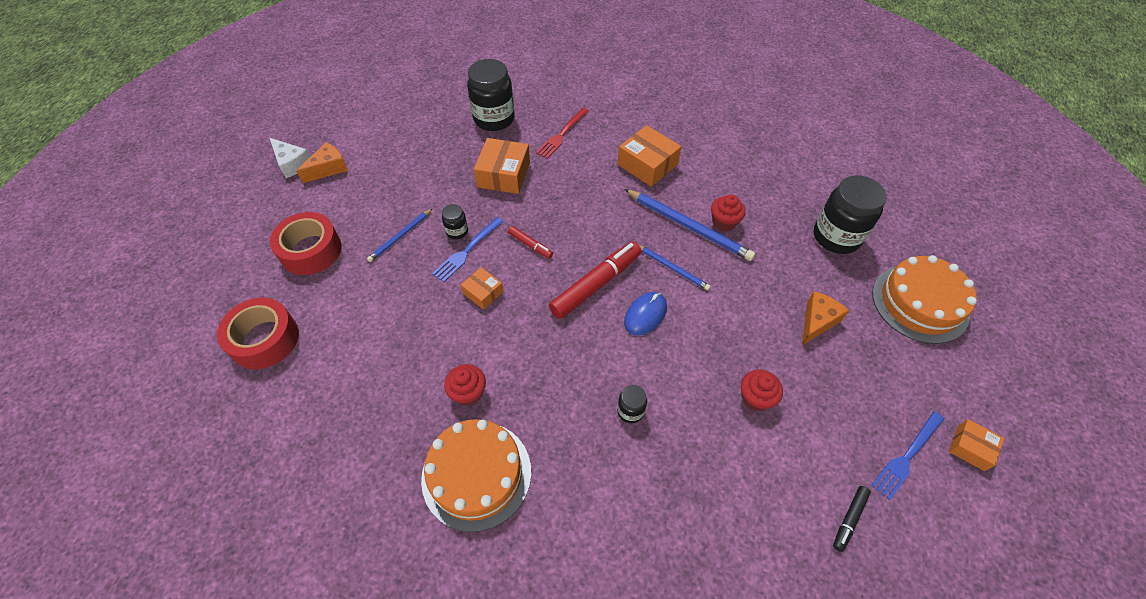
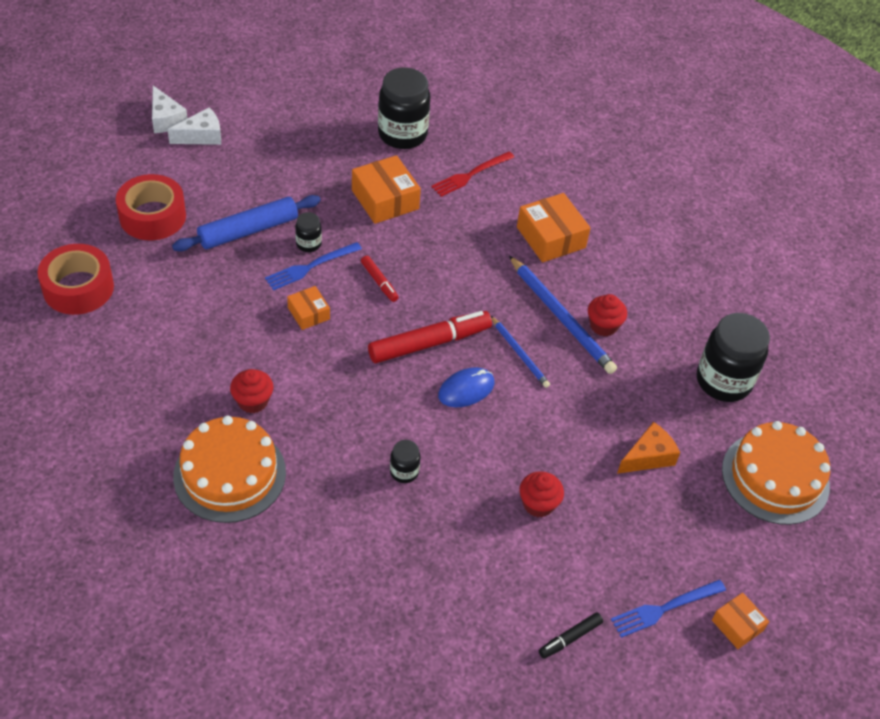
camera: 15 degrees right, 5 degrees down
(328, 168) = (201, 136): orange cheese -> white cheese
(400, 236) = (248, 230): blue pencil -> blue rolling pin
(504, 174) = (385, 199): orange box -> orange box turned 60 degrees counterclockwise

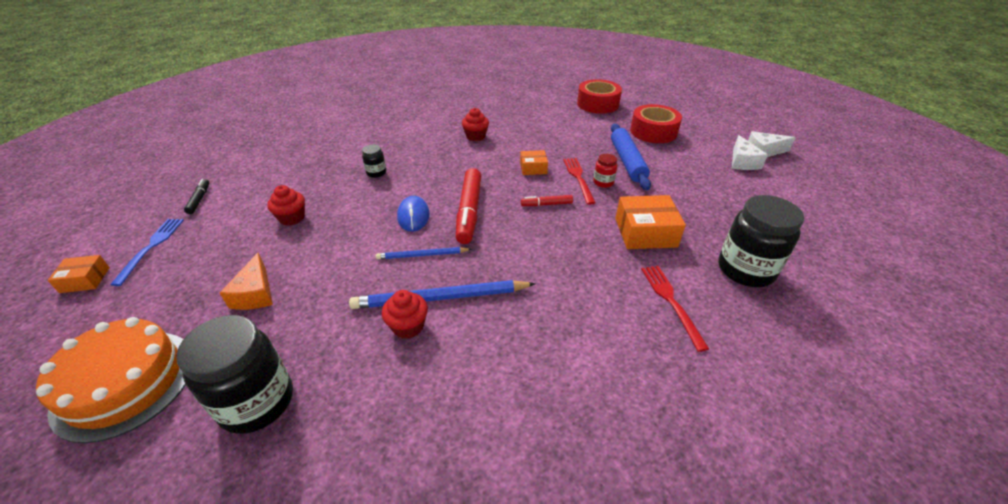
camera: 120 degrees right, 10 degrees down
(230, 474) = (433, 122): orange cake -> none
(308, 244) = (603, 182): black jar -> red jar
(310, 267) = (578, 178): blue fork -> red fork
(551, 237) = (550, 334): orange box -> none

